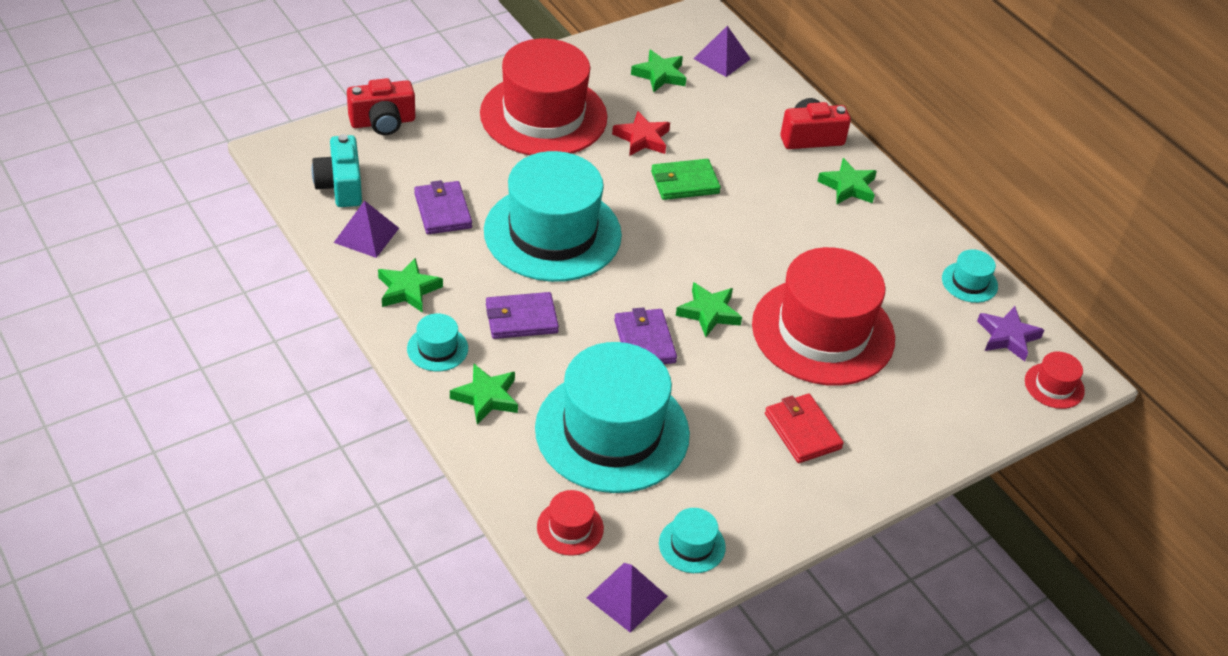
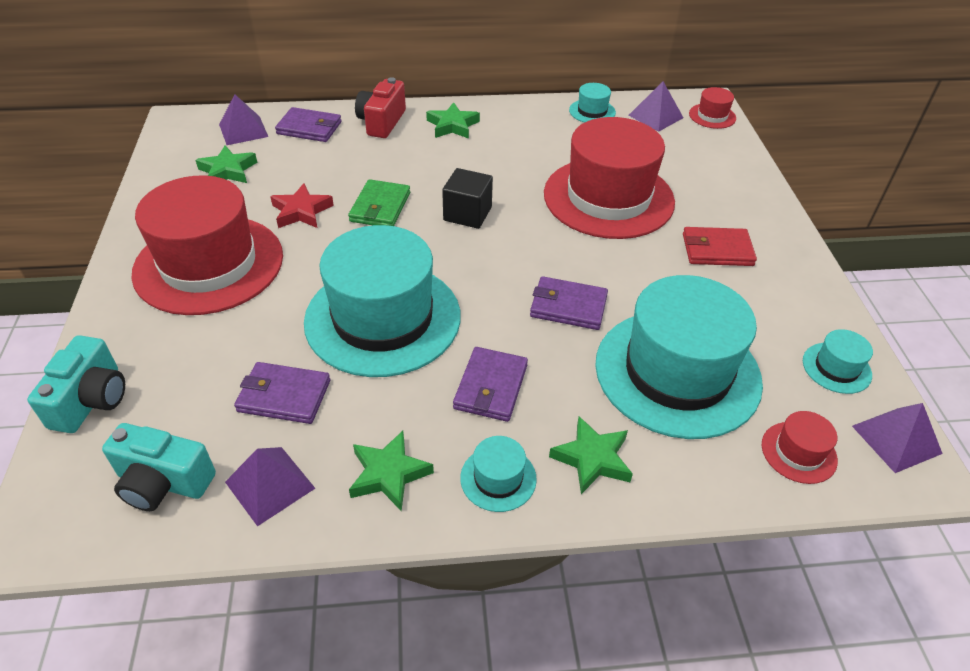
camera: 60 degrees left, 0 degrees up
(382, 122) = (91, 400): red camera -> turquoise camera
(708, 313) = (553, 252): green star -> none
(719, 240) = (467, 214): none -> black cube
(760, 96) = (309, 128): none -> purple wallet
(1007, 337) = (655, 116): purple star -> purple pyramid

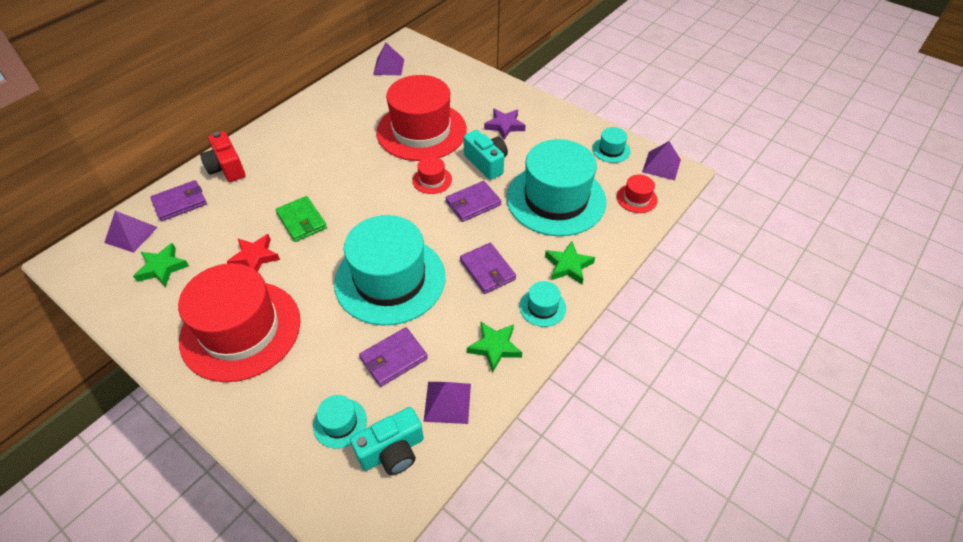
camera: 45 degrees left, 5 degrees up
(91, 400) = (285, 455): turquoise camera -> turquoise camera (486, 163)
(452, 125) = (277, 142): green star -> none
(467, 214) = (358, 190): black cube -> none
(592, 111) = (350, 83): turquoise hat -> turquoise hat (340, 423)
(712, 116) = (418, 49): red hat -> red hat (432, 180)
(717, 250) = (504, 126): red wallet -> purple star

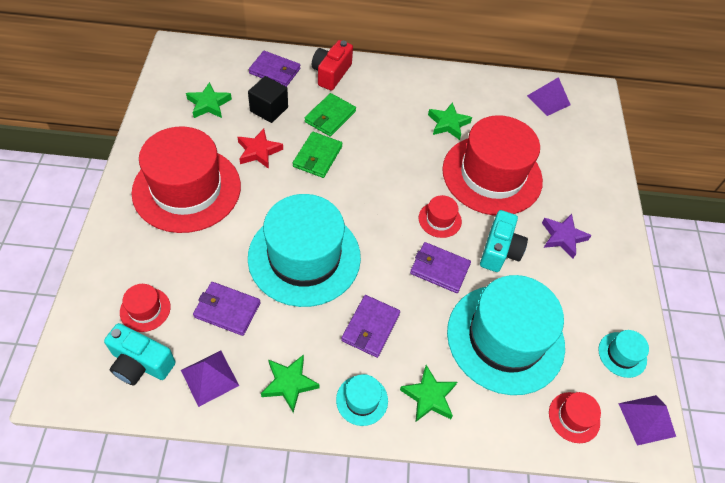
camera: 50 degrees right, 5 degrees up
(131, 234) = (224, 66): purple pyramid -> none
(217, 228) = (269, 109): none -> black cube
(270, 192) = (330, 117): none -> green wallet
(340, 423) = (145, 309): turquoise hat -> red hat
(353, 128) = (448, 124): none -> green star

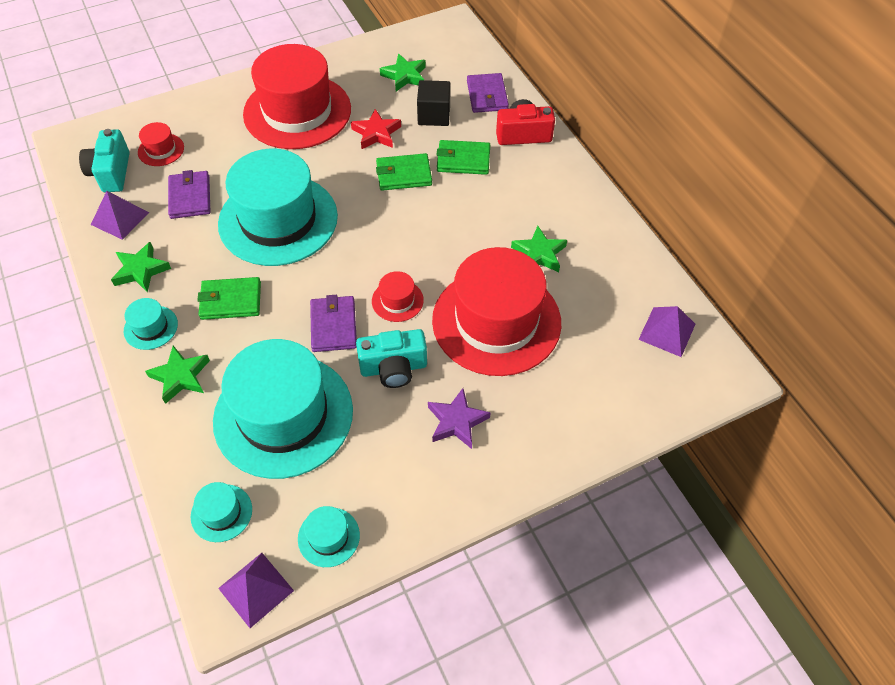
camera: 65 degrees right, 0 degrees up
(370, 327) = (230, 301): purple wallet -> green wallet
(574, 417) = (221, 513): red hat -> turquoise hat

